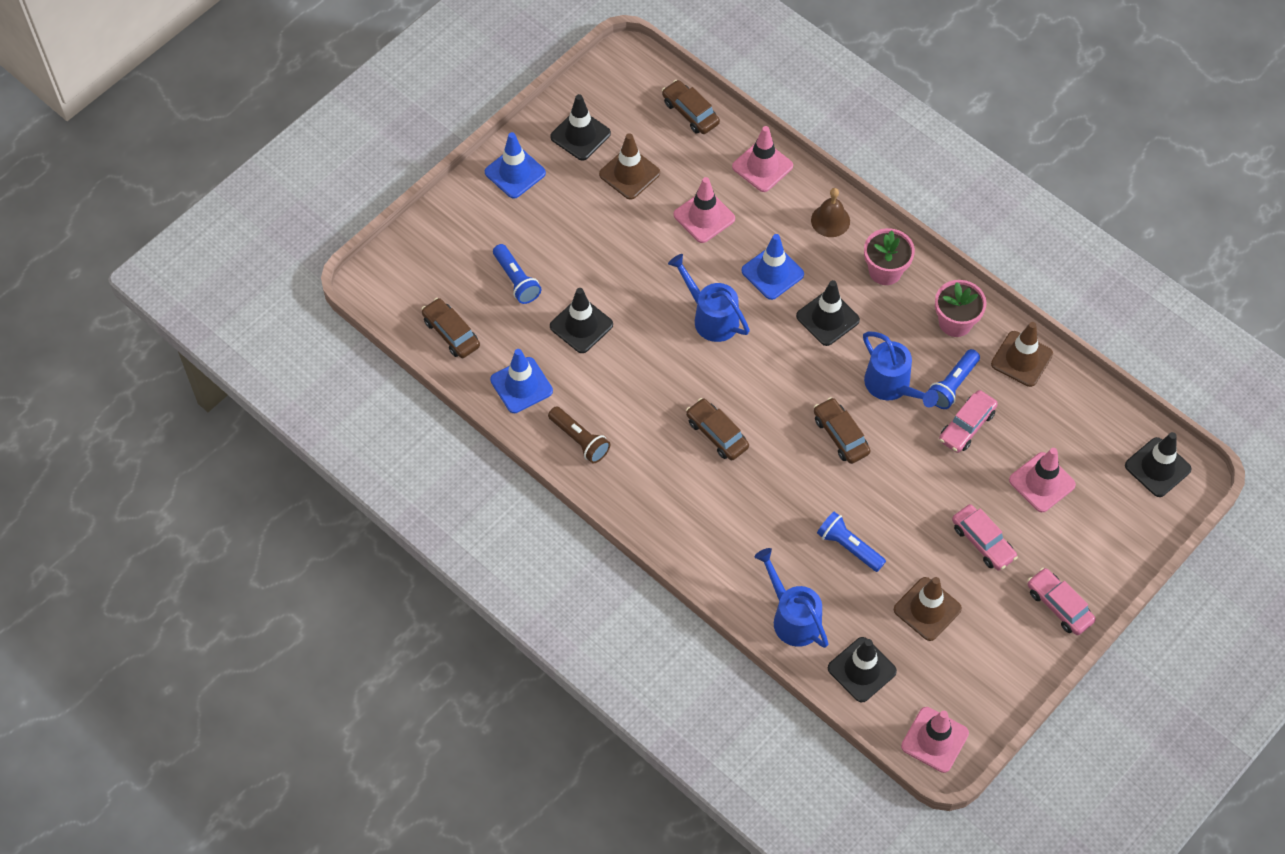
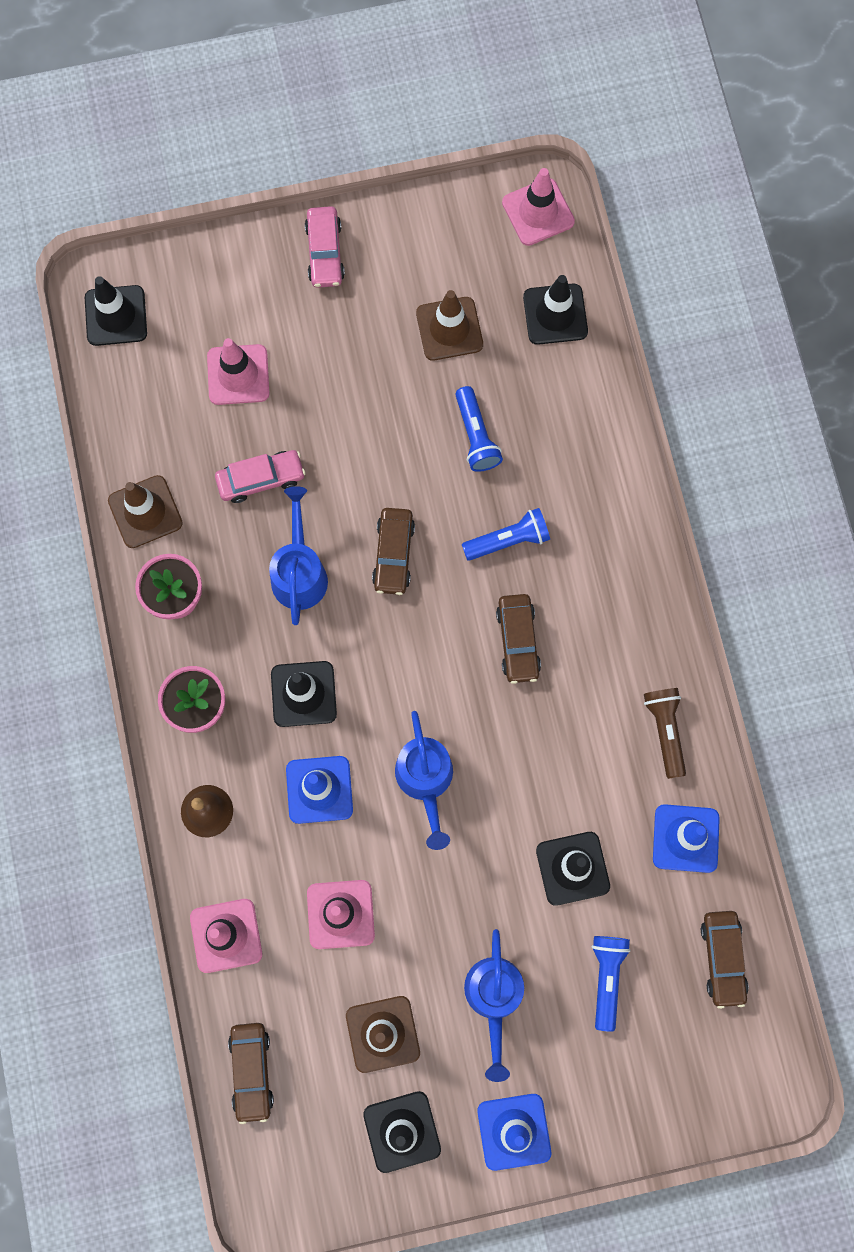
camera: 145 degrees left, 15 degrees up
(792, 617) = (583, 405): blue watering can -> blue watering can (494, 999)
(952, 385) = (238, 531): blue flashlight -> blue flashlight (508, 540)
(983, 542) = (344, 356): pink car -> none

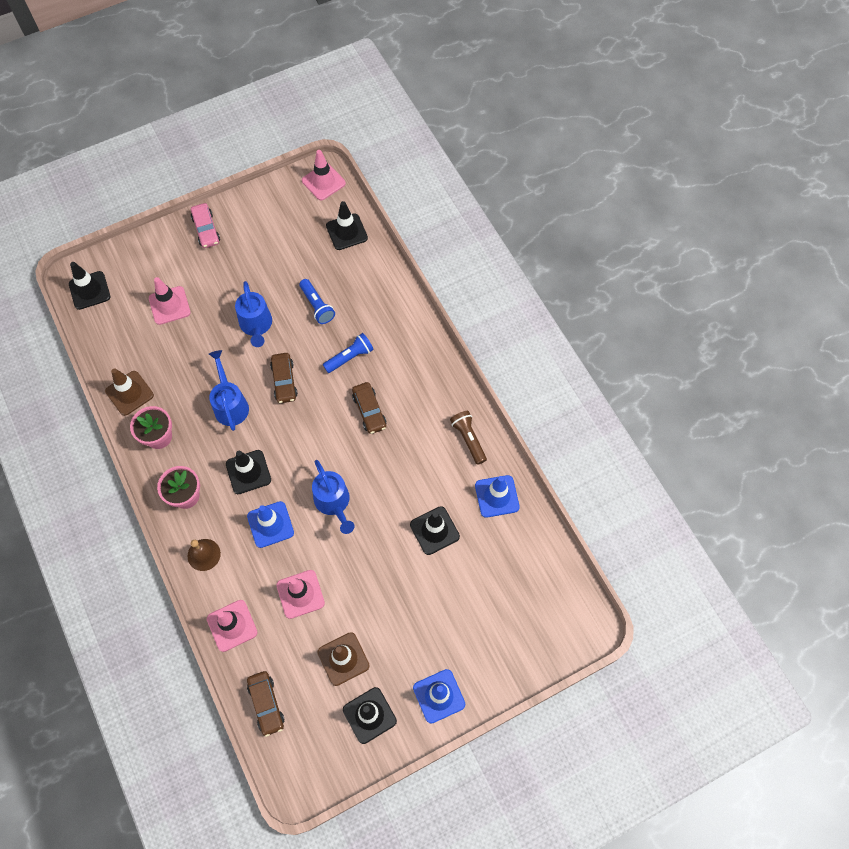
camera: 15 degrees left, 10 degrees down
(261, 479) = (195, 359): pink car -> none
(449, 329) = (288, 253): brown traffic cone -> none
(494, 999) = (406, 619): blue watering can -> blue watering can (256, 326)
(606, 978) = (471, 589): blue flashlight -> none
(722, 959) = (537, 559): brown car -> none

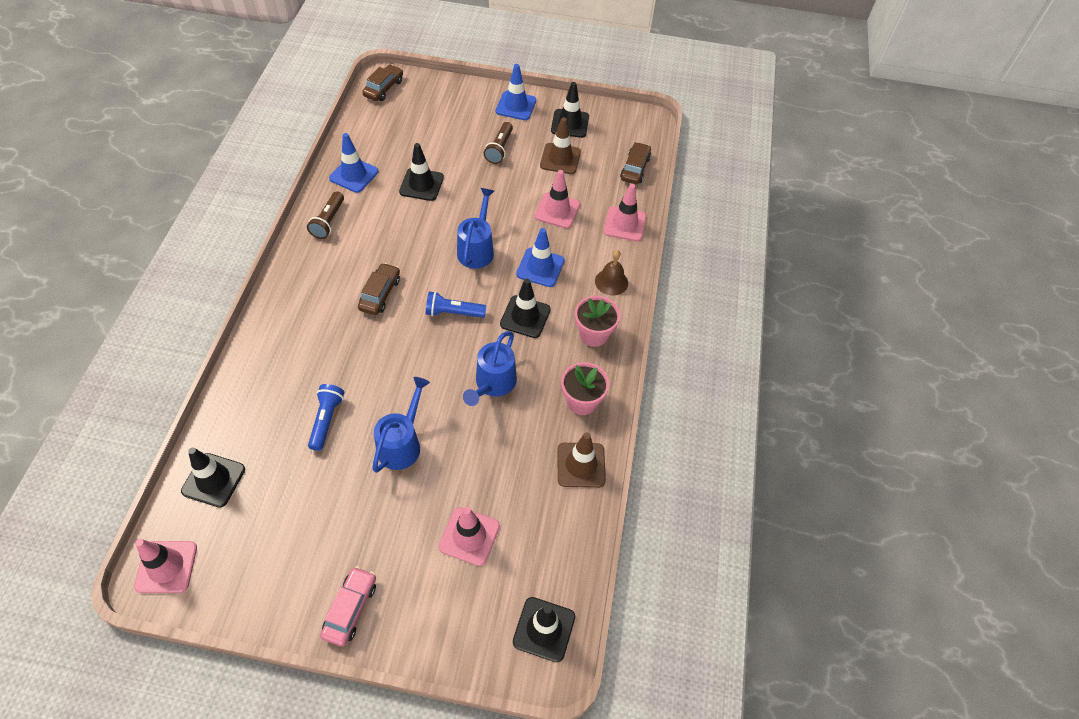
camera: 145 degrees left, 10 degrees down
(284, 381) = (426, 370): brown car -> brown car (384, 88)
(350, 357) = (348, 349): blue flashlight -> blue flashlight (453, 313)
(406, 625) = (499, 149): none -> brown flashlight

